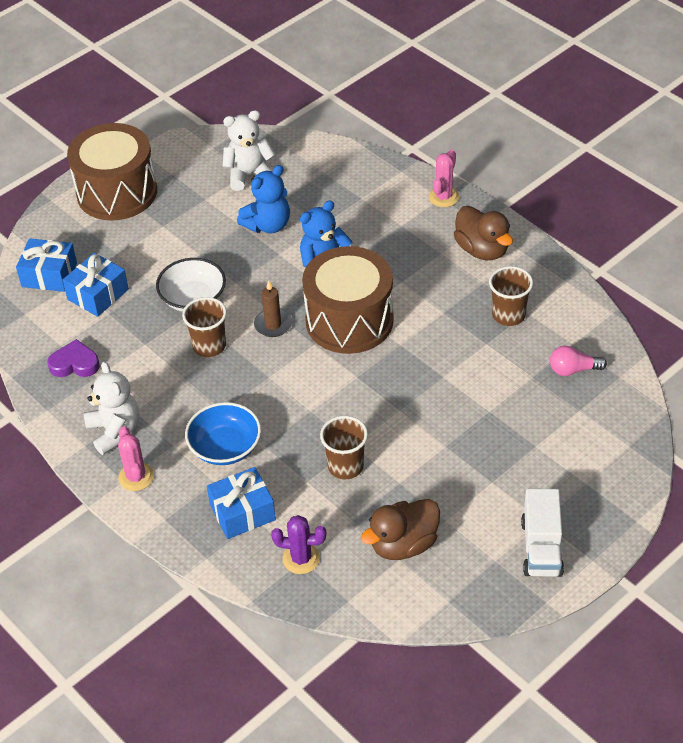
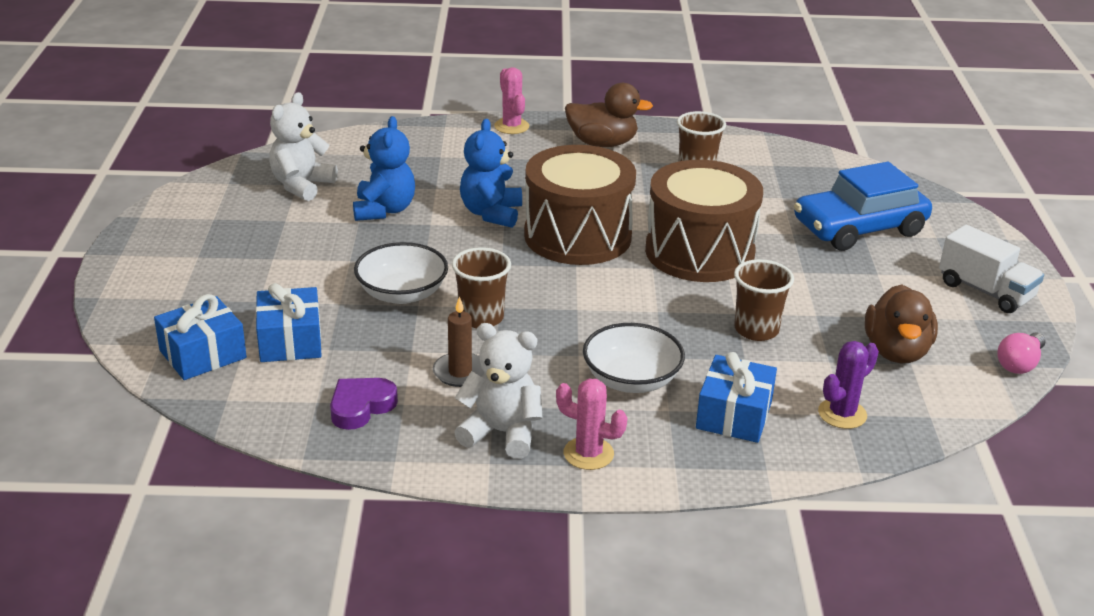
camera: 50 degrees left, 15 degrees down
(117, 192) = (174, 257): brown drum -> brown drum (699, 252)
(225, 447) = (631, 379): blue bowl -> white bowl
(273, 324) = (514, 272): brown candle -> brown candle (460, 372)
(542, 438) = (859, 228): none -> blue car
(573, 370) = (802, 179): pink light bulb -> pink light bulb (1019, 364)

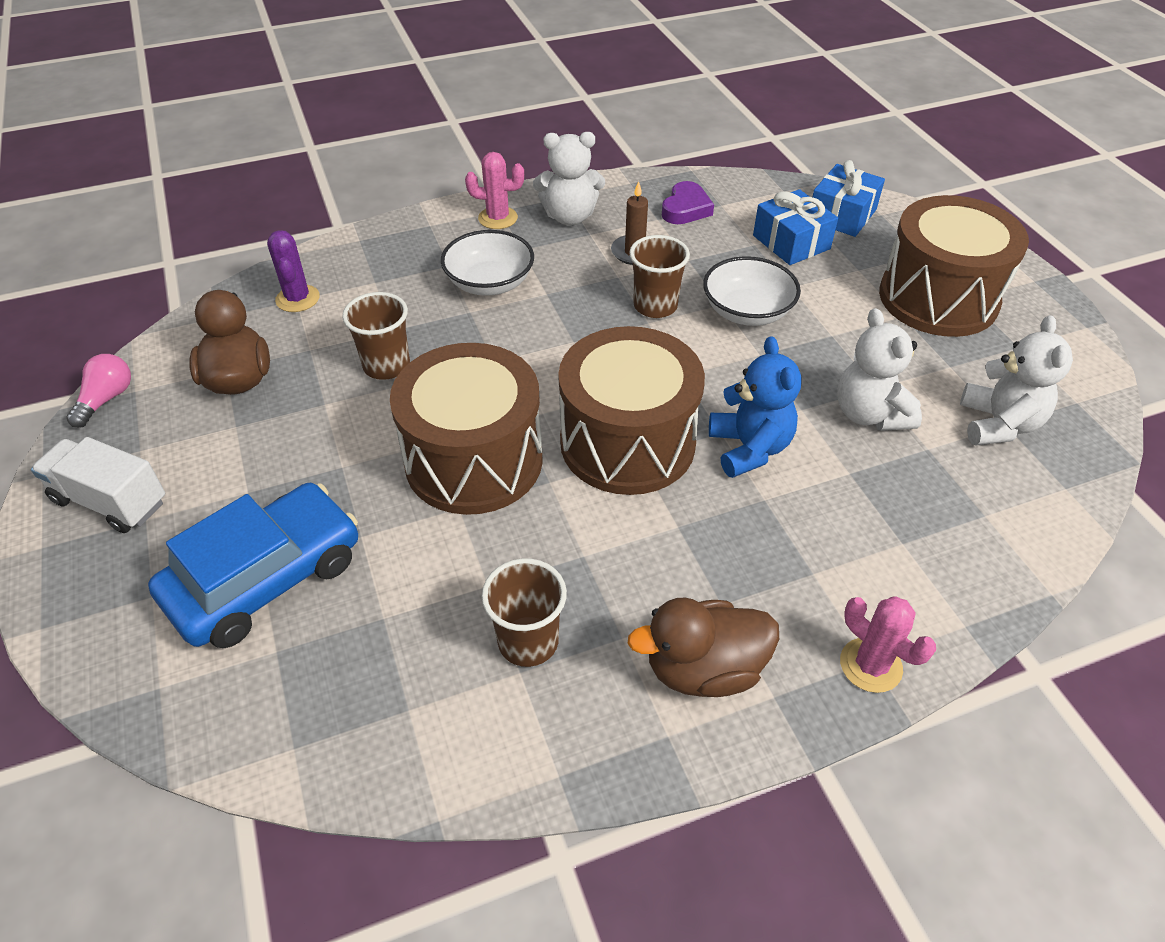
camera: 160 degrees right, 15 degrees up
(224, 262) = (938, 298): none -> brown drum
(384, 210) = (869, 414): blue teddy bear -> white teddy bear
(734, 415) = (392, 274): blue gift -> none
(842, 414) = (297, 299): purple cactus -> purple cactus turned 45 degrees counterclockwise

